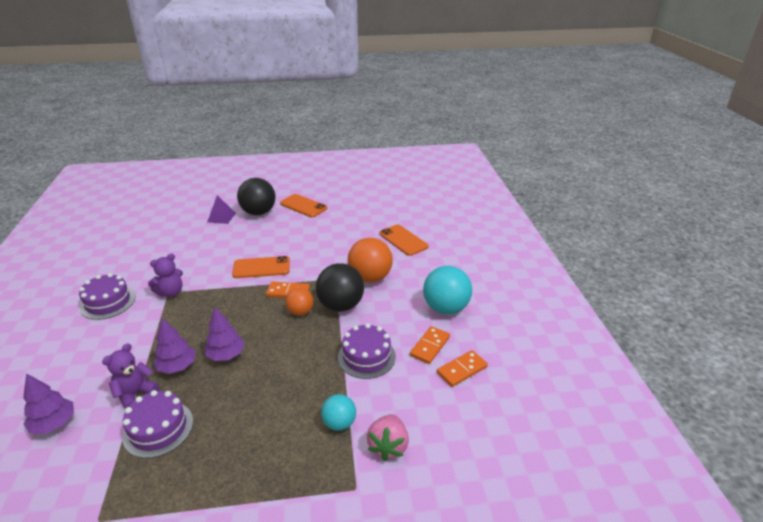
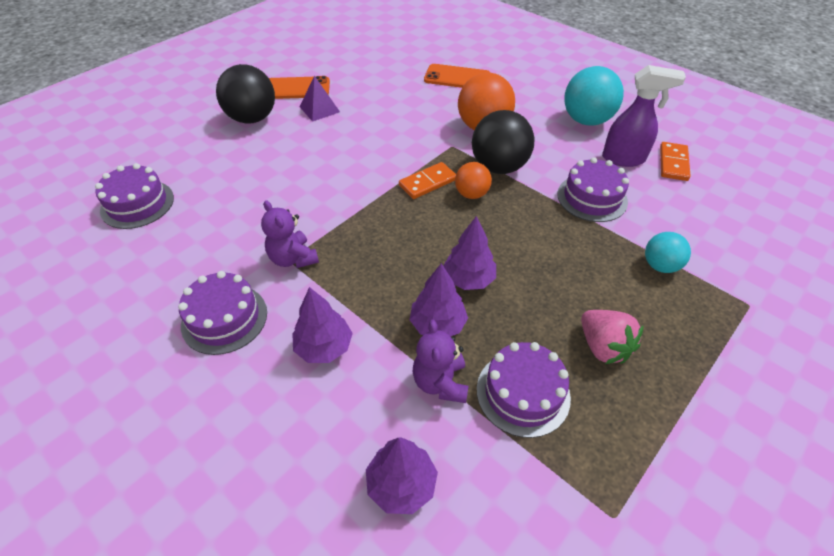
camera: 40 degrees left, 15 degrees up
(120, 342) = (324, 347): none -> purple tree
(154, 230) = (137, 204): none -> purple cake
(171, 292) = (293, 258): purple teddy bear -> purple teddy bear turned 135 degrees clockwise
(221, 217) = (211, 145): purple pyramid -> purple pyramid (319, 109)
(261, 267) = (357, 174): orange phone -> none
(388, 446) = (719, 256): pink strawberry -> pink strawberry (603, 347)
(430, 346) = (624, 159): orange domino -> purple spray bottle

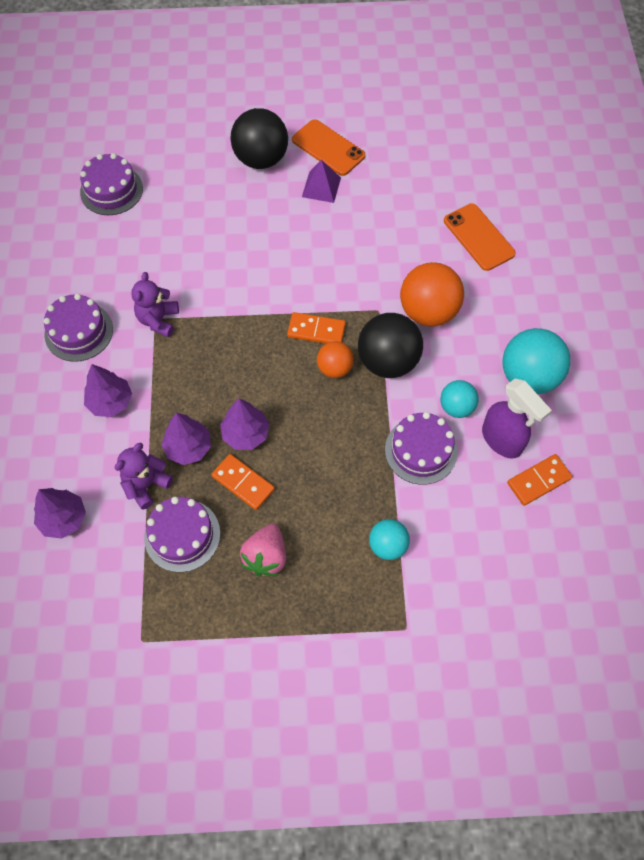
camera: 45 degrees right, 15 degrees up
(513, 312) = (243, 483): none -> orange domino
(574, 161) = (456, 407): none -> turquoise ball

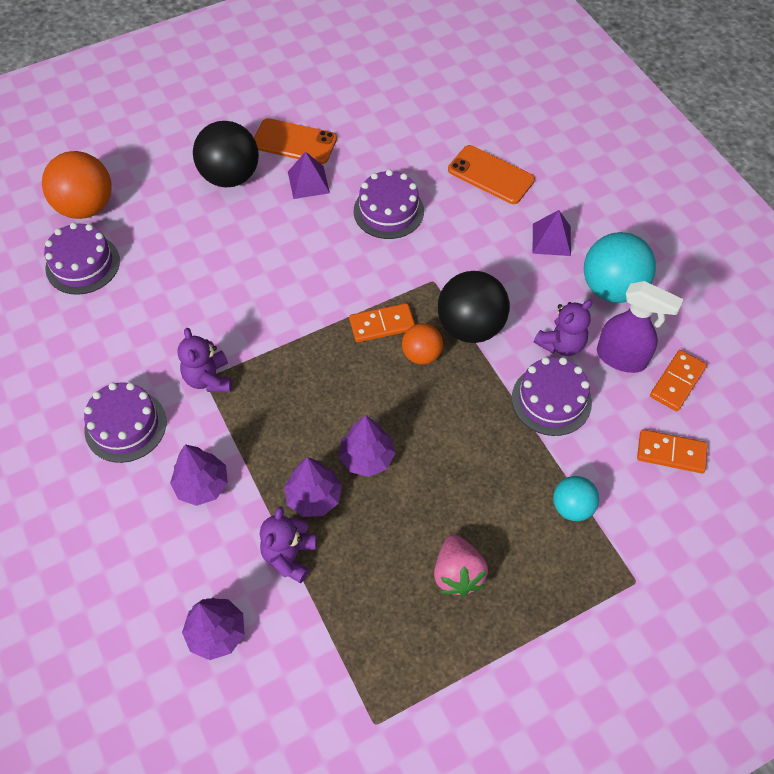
camera: 25 degrees left, 5 degrees down
(182, 535) = (357, 591): purple cake -> purple cake (388, 211)
(243, 483) = (392, 508): orange domino -> orange domino (671, 453)
(428, 311) = (482, 263): orange ball -> orange ball (86, 207)
(456, 407) = (561, 344): turquoise ball -> purple teddy bear
(499, 314) = (551, 239): none -> purple pyramid

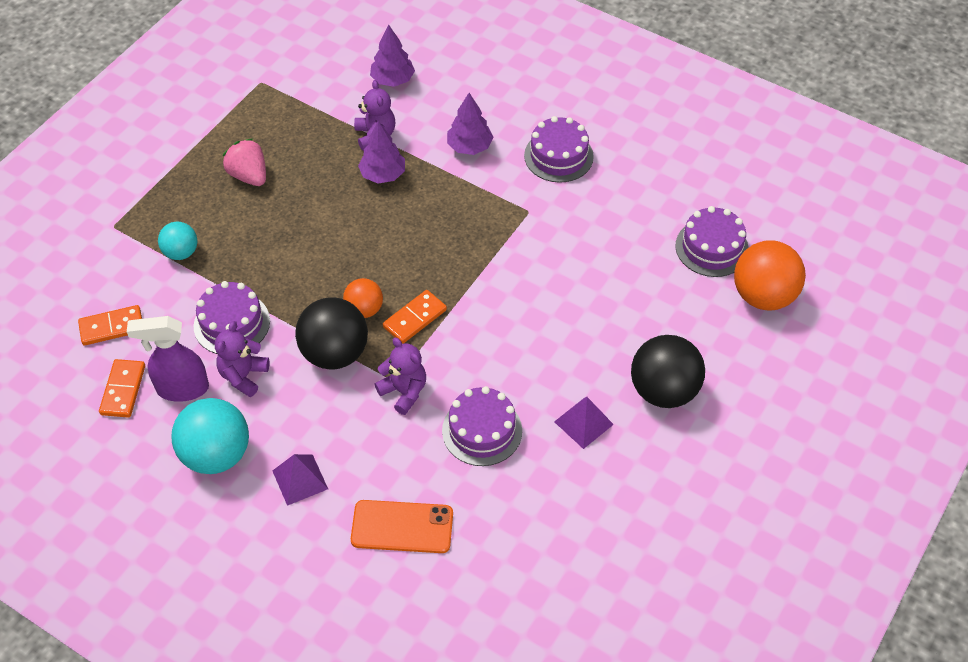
camera: 150 degrees right, 5 degrees down
(208, 378) = (525, 213): purple teddy bear -> purple teddy bear (404, 392)
(294, 142) = (634, 462): orange phone -> none
(367, 457) = (360, 215): purple tree -> none

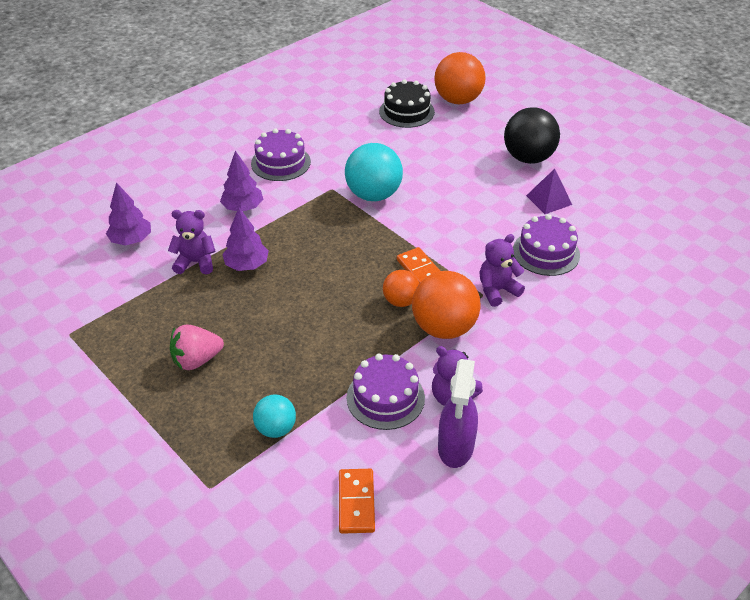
camera: 75 degrees left, 10 degrees down
(123, 390) = (444, 500): orange domino -> none
(216, 454) = (540, 429): turquoise ball -> turquoise ball (373, 195)
(300, 479) = (577, 371): purple pyramid -> none
(335, 353) = (444, 328): black ball -> orange ball
(402, 527) = (632, 313): orange phone -> none
(711, 247) = (406, 111): purple cake -> black cake

